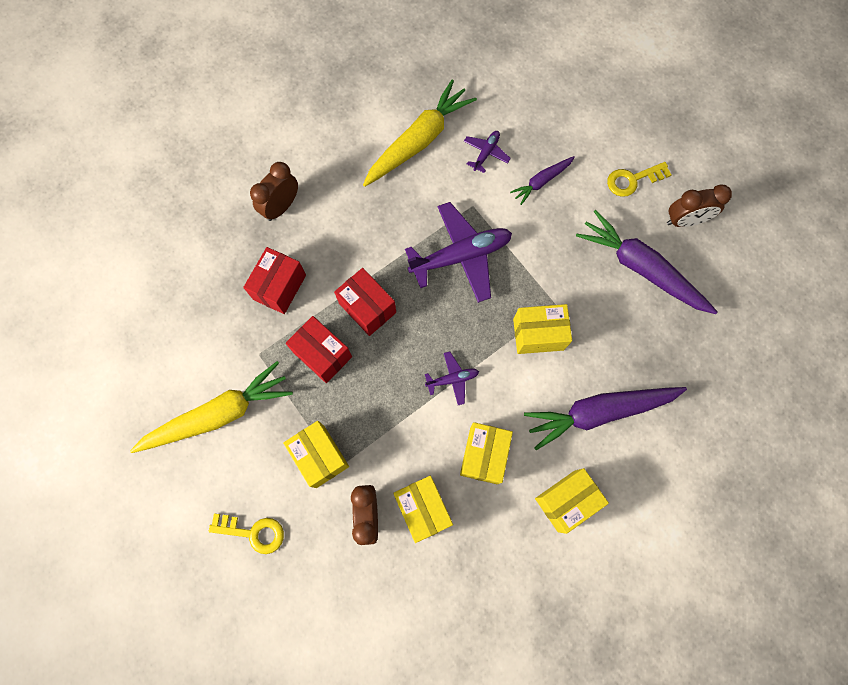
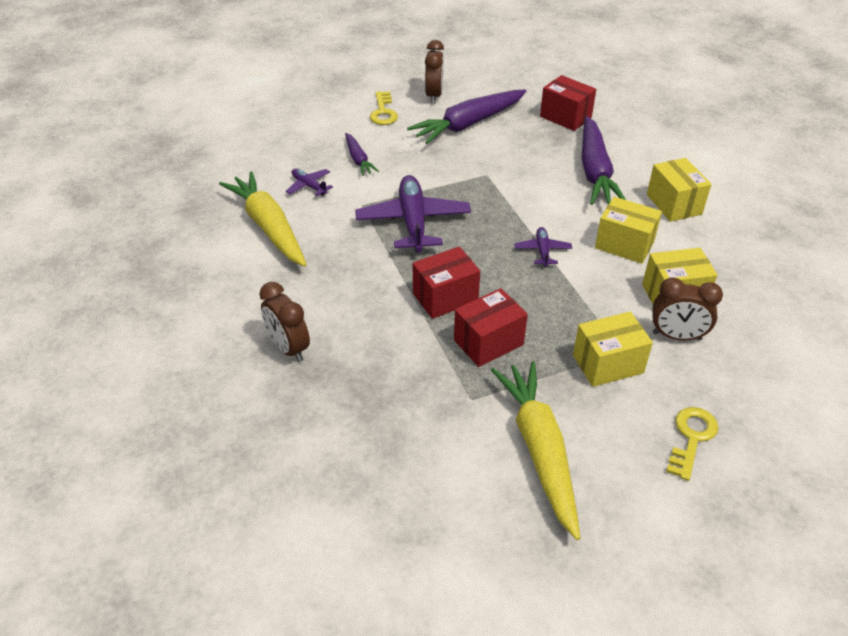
camera: 75 degrees left, 30 degrees down
(279, 287) = (392, 366): red box -> red box (565, 117)
(538, 334) = (512, 190): yellow box -> none

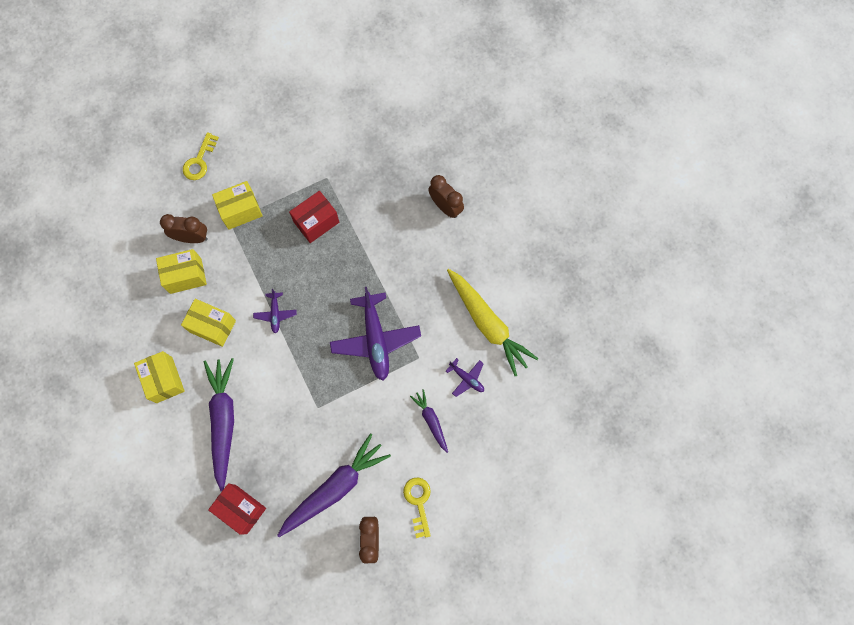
camera: 175 degrees right, 30 degrees up
(445, 297) = (346, 260): red box -> none
(539, 450) = (288, 146): yellow carrot -> none

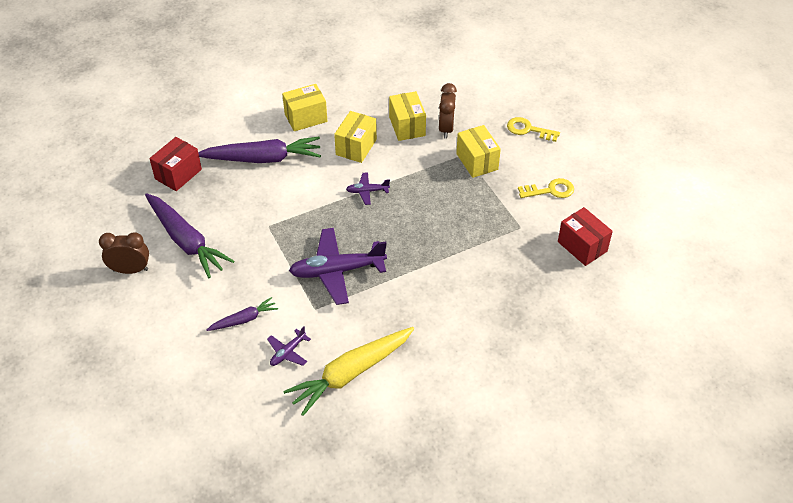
camera: 90 degrees right, 25 degrees down
(316, 222) = (468, 220): red box -> red box (582, 246)
(418, 502) = (159, 308): yellow key -> yellow key (550, 190)
(445, 207) = (494, 333): brown clock -> none

